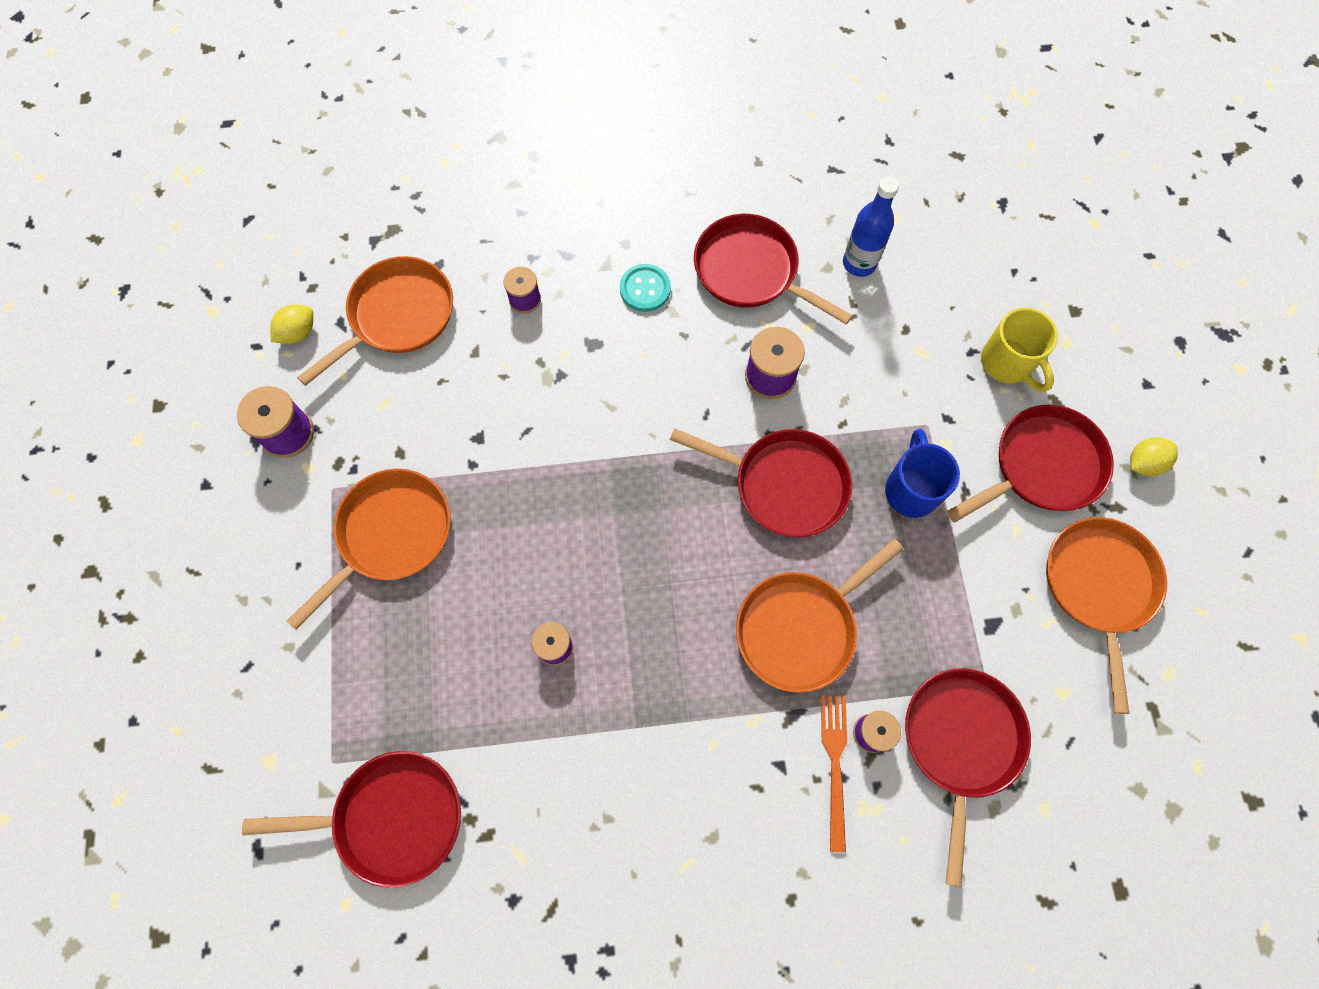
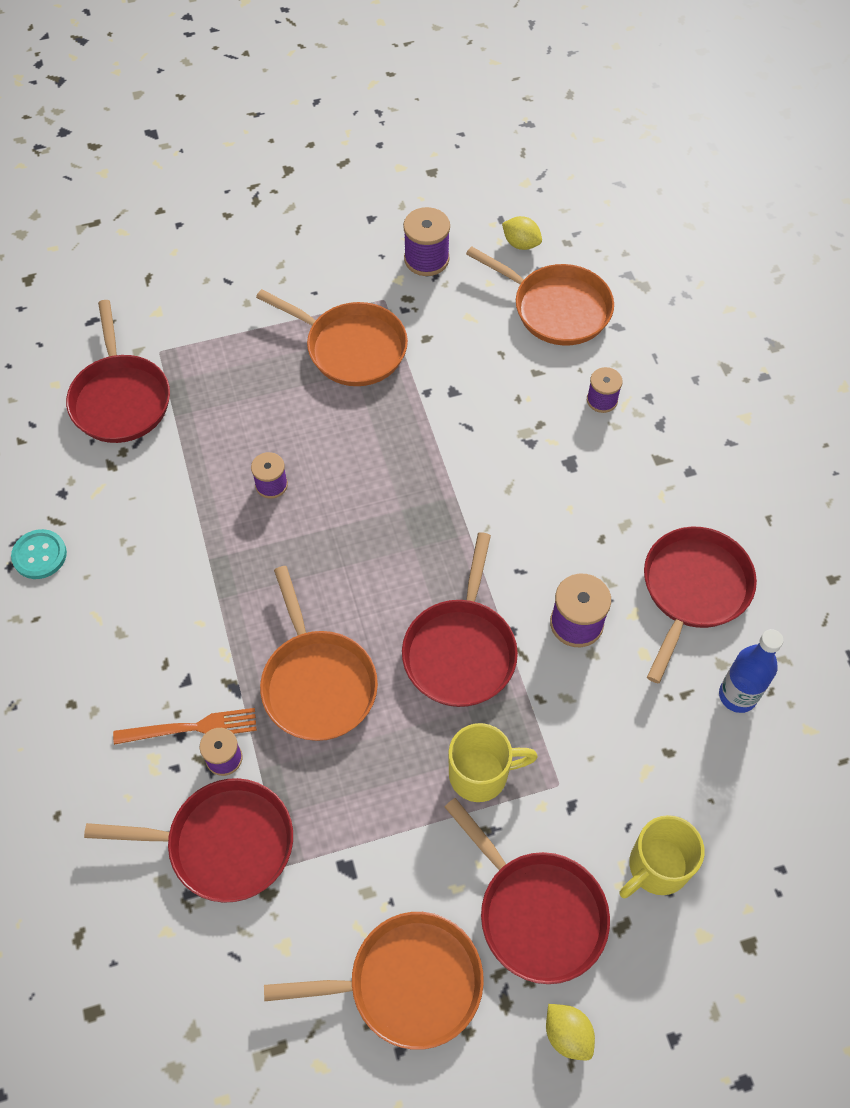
camera: 80 degrees right, 10 degrees down
(645, 289) = (643, 497): turquoise button -> turquoise button (39, 555)
(800, 628) = (317, 683): orange pan -> orange pan turned 150 degrees counterclockwise
(911, 489) = (481, 774): blue mug -> yellow mug

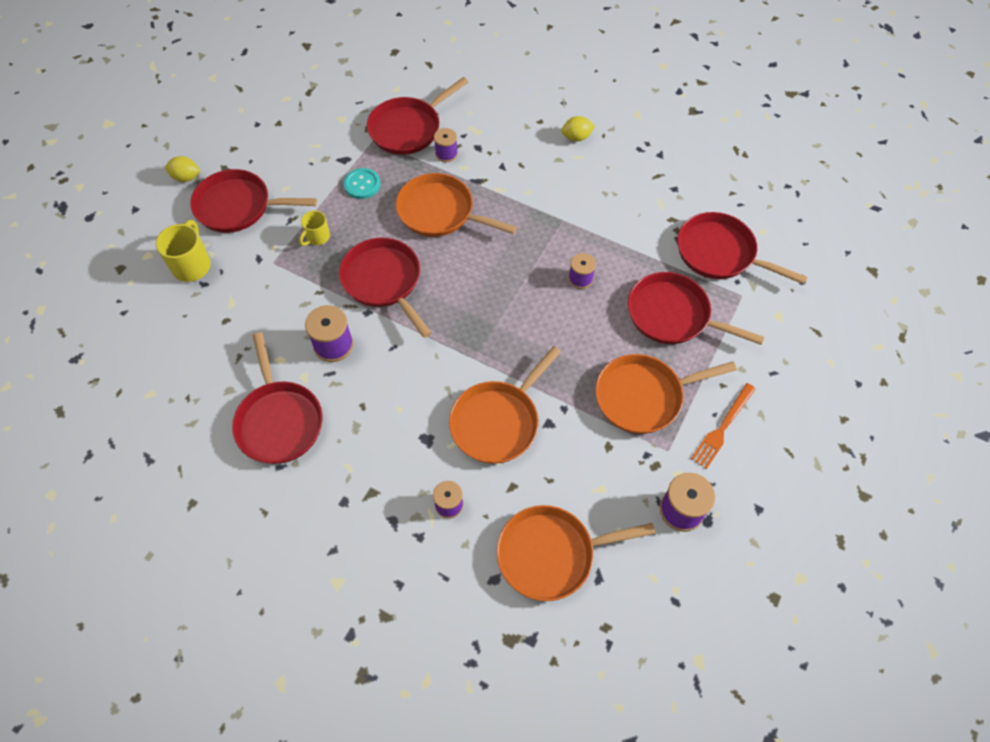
camera: 135 degrees right, 0 degrees up
(39, 555) = (641, 157): turquoise button -> turquoise button (362, 184)
(191, 728) = (475, 153): orange fork -> orange fork (722, 427)
(238, 385) = (673, 315): none -> red pan
(407, 983) = (275, 144): orange pan -> orange pan (498, 421)
(481, 774) = (317, 237): yellow mug -> yellow mug, size x0.62
(521, 244) = (636, 591): yellow lemon -> yellow lemon (576, 137)
(737, 695) = (206, 379): blue bottle -> none

